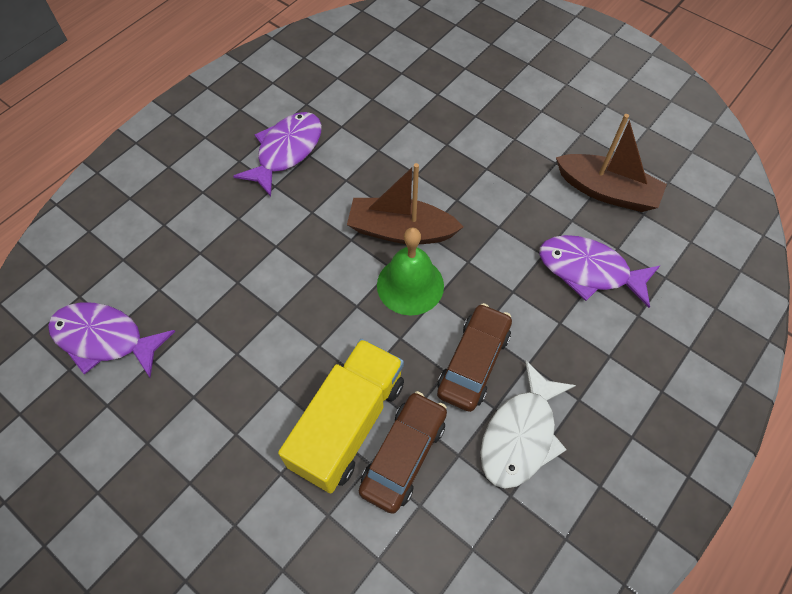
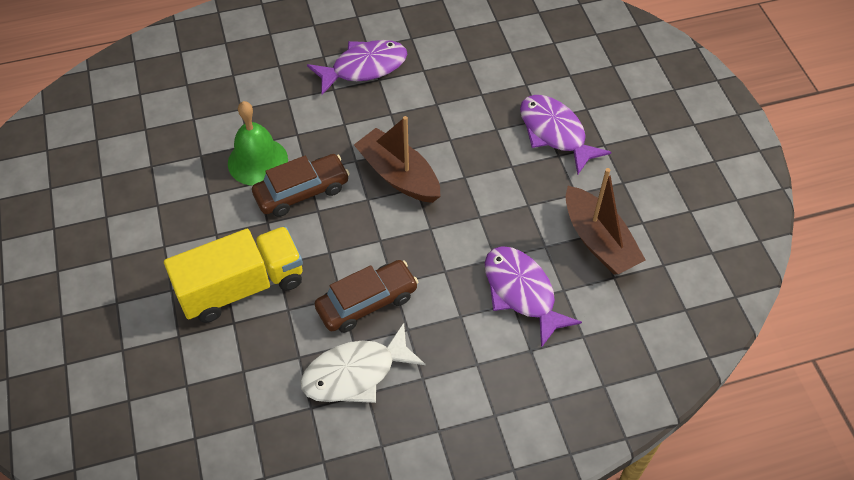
camera: 35 degrees right, 5 degrees down
(105, 339) = (133, 132): purple fish -> purple fish (555, 133)
(404, 455) = (261, 332): brown car -> brown car (302, 192)
(410, 285) = (370, 219): green bell -> green bell (257, 161)

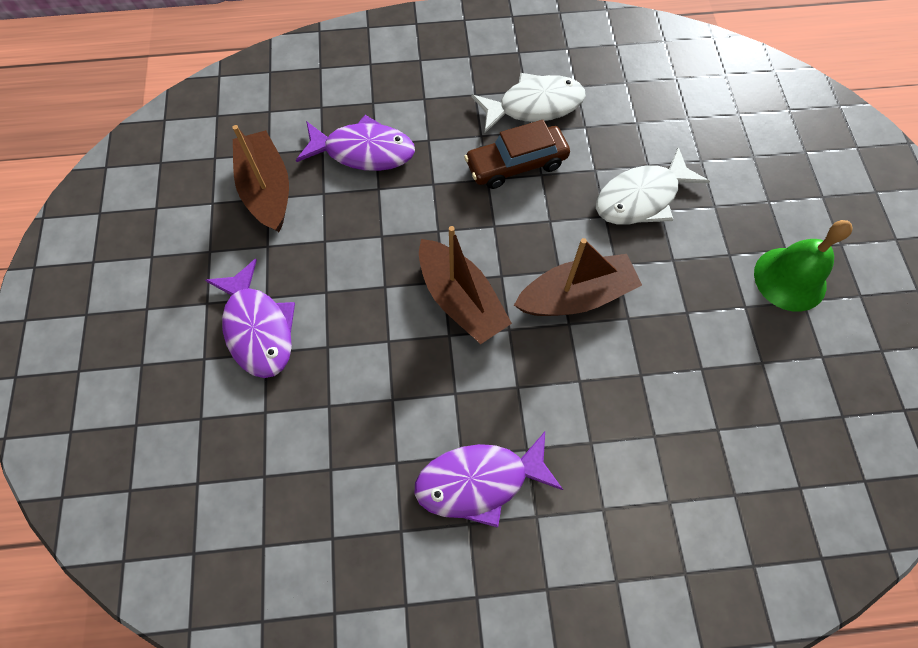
camera: 170 degrees left, 10 degrees up
(242, 286) = (641, 198): yellow truck -> white fish
(257, 161) = (629, 347): green bell -> green bell (790, 279)
(302, 192) = (576, 296): brown car -> brown boat
(522, 292) = (363, 151): purple fish -> purple fish turned 60 degrees counterclockwise

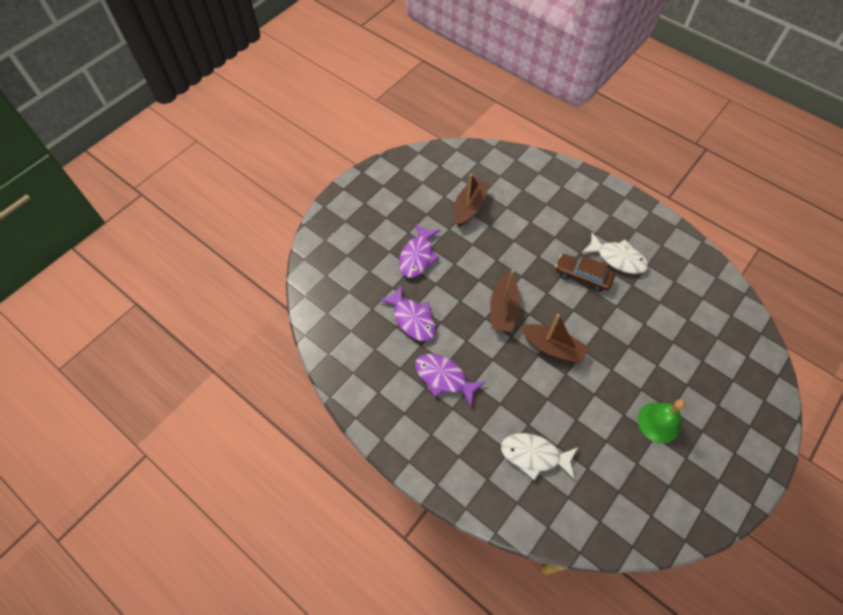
camera: 45 degrees right, 5 degrees down
(363, 151) = (522, 221): purple fish -> purple fish (412, 319)
(641, 198) = (625, 334): white fish -> white fish (534, 455)

